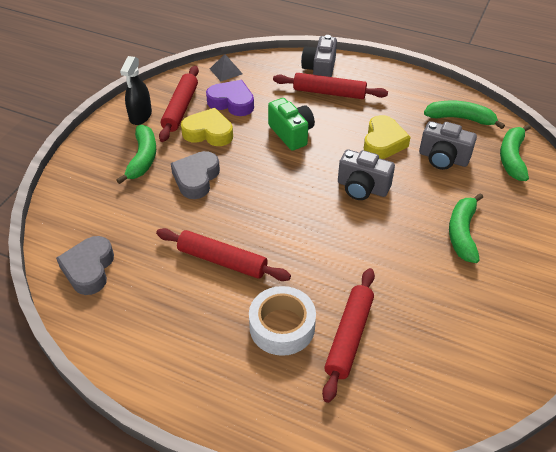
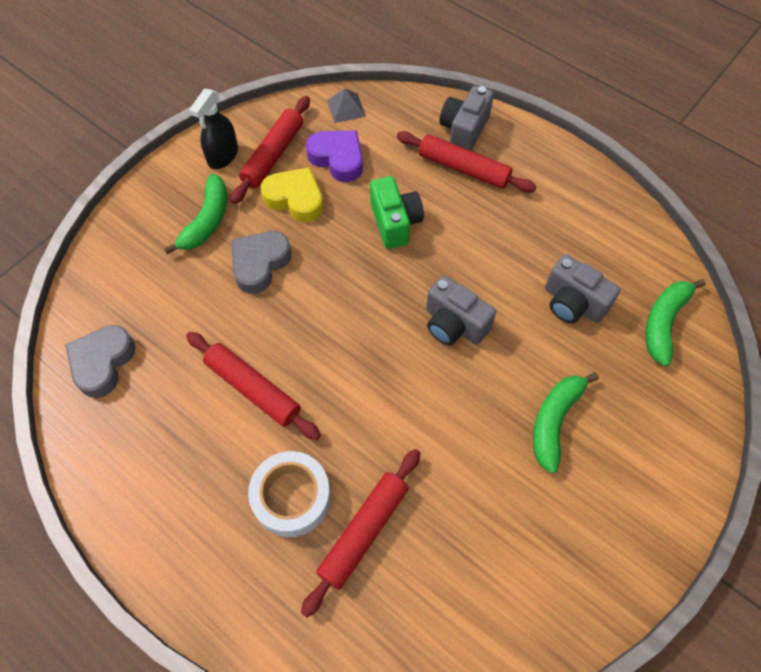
camera: 15 degrees right, 15 degrees up
(383, 142) = (505, 261): yellow heart -> none
(460, 118) = (619, 246): green banana -> none

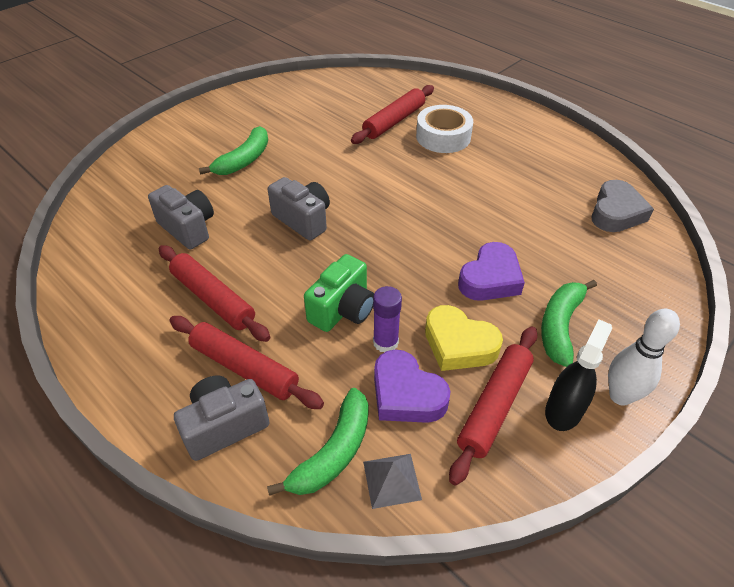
camera: 175 degrees left, 15 degrees down
(177, 168) = (620, 396): none -> white bowling pin
(253, 389) = (480, 189): red rolling pin -> red rolling pin (213, 299)
(260, 264) = (490, 279): grey heart -> purple heart
(355, 196) = (385, 342): none -> purple glue stick
(395, 222) = (343, 309): green camera -> green camera turned 135 degrees counterclockwise
(464, 130) = (224, 426): grey camera -> grey camera turned 150 degrees counterclockwise
(664, 323) = (116, 210): green banana -> green banana (333, 452)

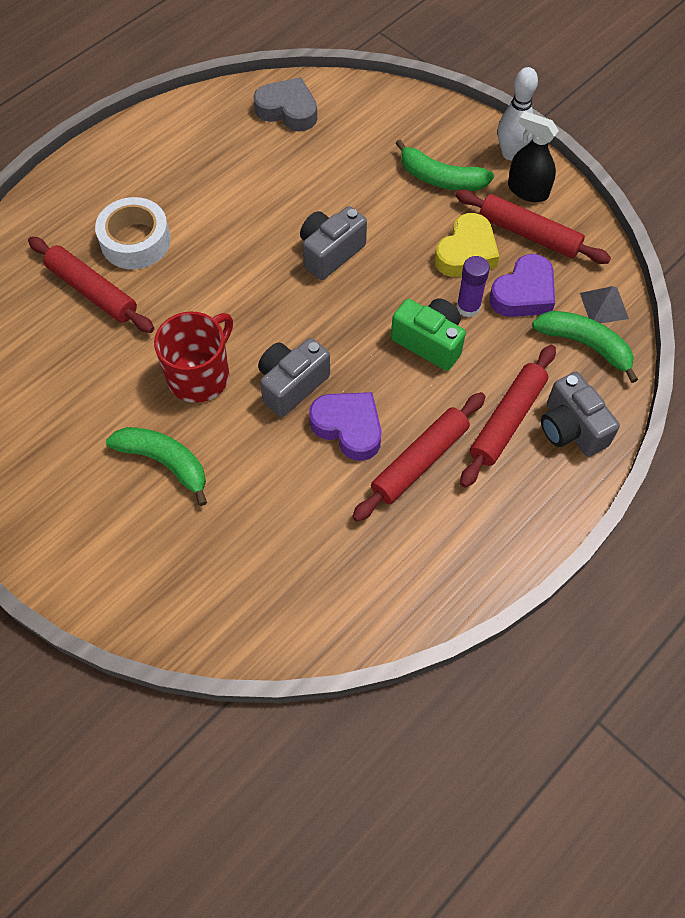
camera: 90 degrees left, 15 degrees up
(188, 228) = (304, 507): grey camera -> grey camera (330, 253)
(317, 172) = (200, 375): none -> red mug
(490, 279) = (383, 221): purple heart -> purple heart (348, 427)

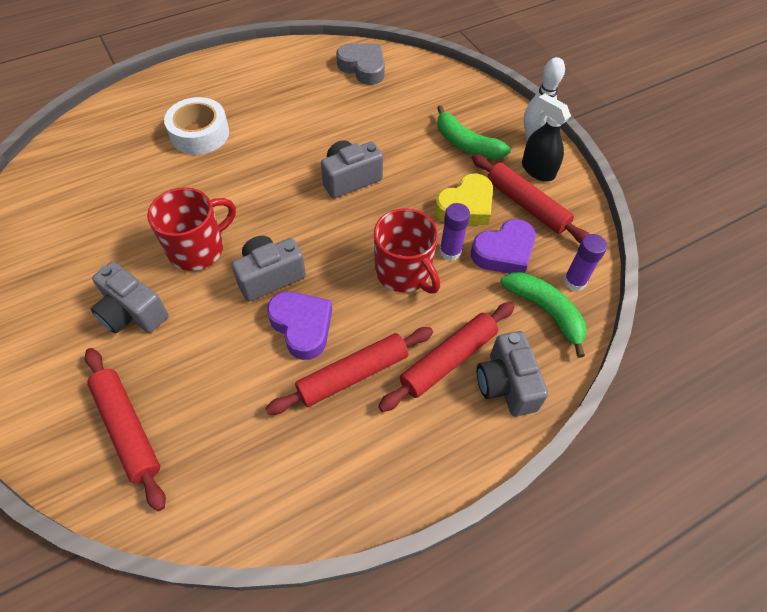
camera: 15 degrees right, 5 degrees down
(93, 291) = (147, 162): red rolling pin -> red rolling pin (128, 429)
(165, 462) = (132, 313): green banana -> grey camera
(429, 342) = (404, 272): green camera -> red mug
(604, 306) = (574, 281): grey pyramid -> purple glue stick

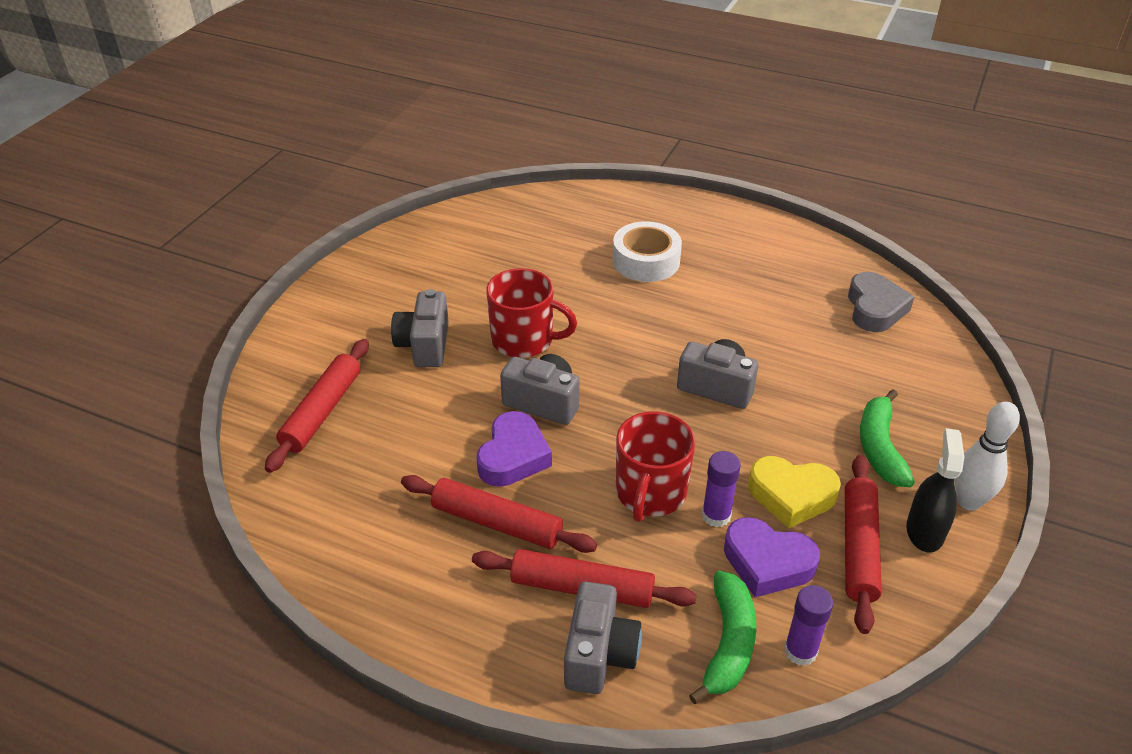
camera: 55 degrees right, 15 degrees down
(506, 384) = (599, 654): grey camera -> grey camera turned 150 degrees clockwise

